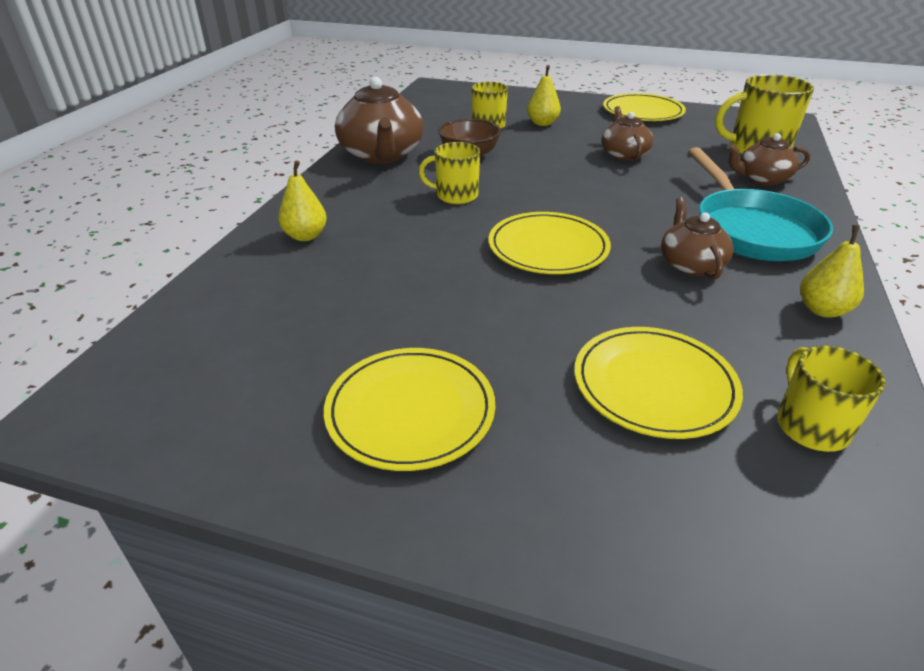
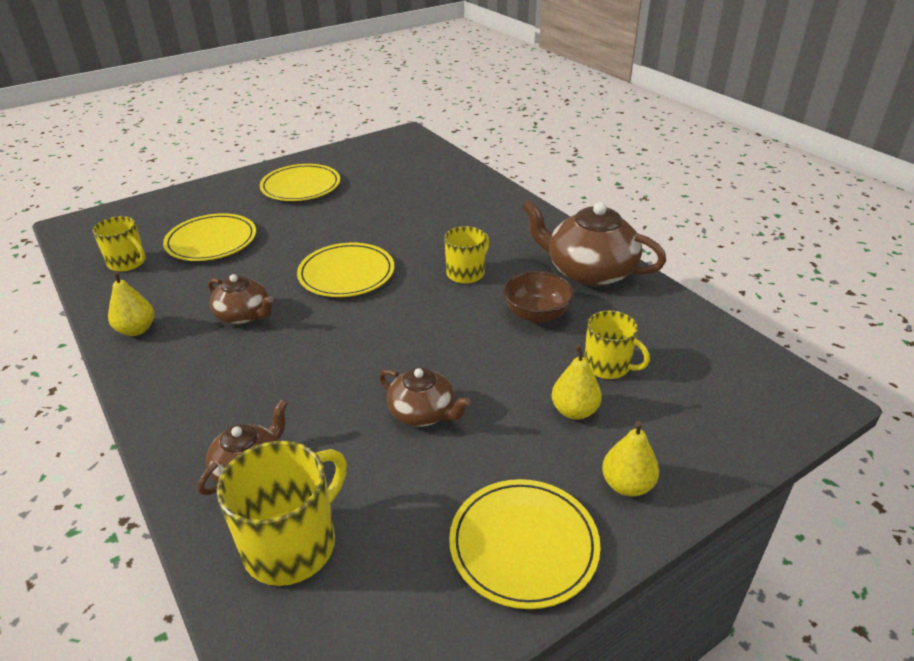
camera: 130 degrees right, 0 degrees up
(305, 236) = (482, 204): yellow pear -> yellow pear (627, 485)
(751, 229) = (220, 378): turquoise pan -> none

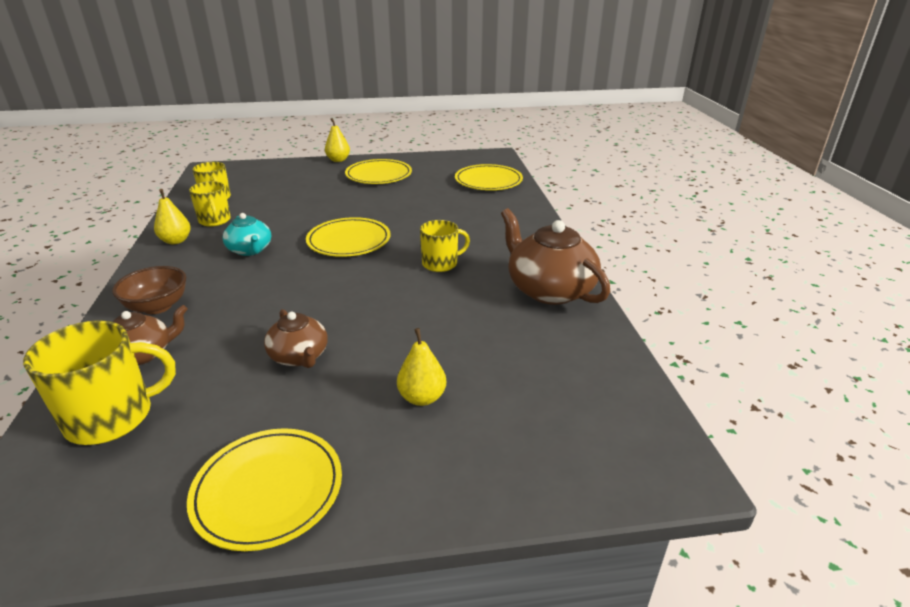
camera: 25 degrees right, 5 degrees down
(211, 241) = (281, 197): yellow plate -> yellow plate (488, 181)
(244, 315) = (250, 250): brown teapot -> turquoise teapot
(536, 314) = (467, 310): brown bowl -> brown bowl (157, 306)
(608, 366) = (489, 371): yellow mug -> yellow mug (215, 221)
(627, 485) = (405, 477): yellow pear -> yellow pear (338, 160)

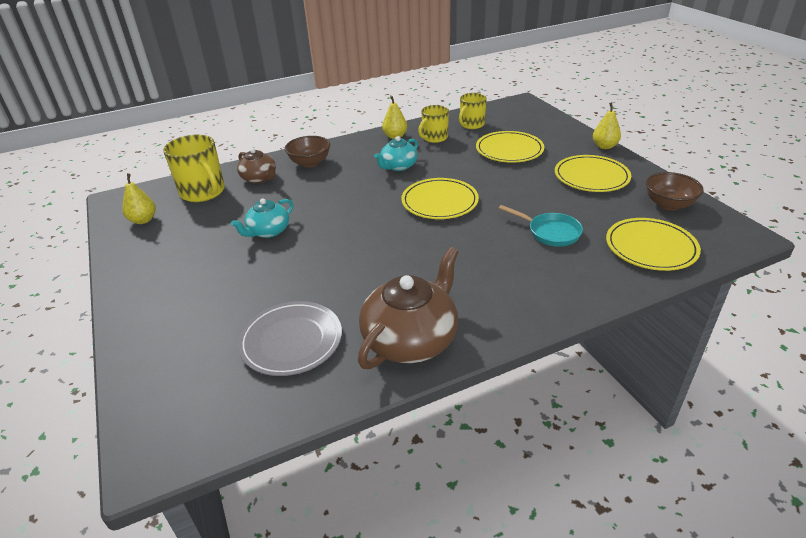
camera: 75 degrees right, 5 degrees up
(268, 490) = (145, 261): yellow plate -> yellow plate (509, 150)
(299, 356) = (268, 231): brown teapot -> turquoise teapot
(422, 397) = (230, 296): yellow pear -> yellow pear (143, 220)
(441, 263) = (427, 260): yellow mug -> none
(442, 163) = (668, 204): none -> brown bowl
(443, 206) = (550, 232): none -> turquoise pan
(525, 356) = (291, 341): none -> grey plate

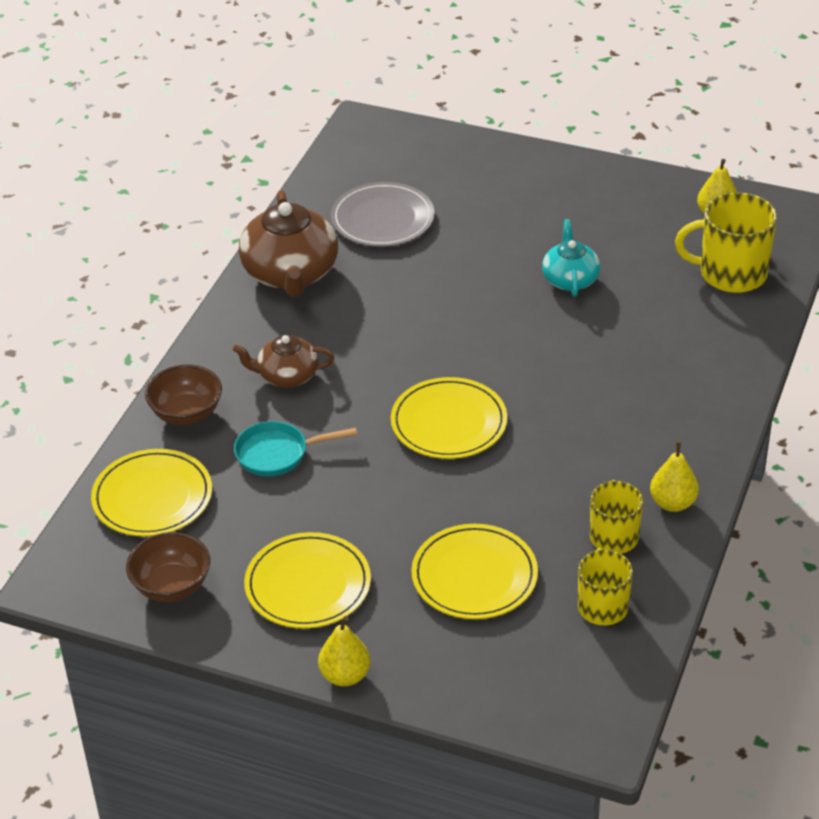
camera: 135 degrees right, 5 degrees up
(259, 178) = (709, 326): brown teapot -> brown teapot (287, 376)
(310, 163) = (696, 384): brown bowl -> brown bowl (186, 414)
(398, 166) = (578, 448): turquoise teapot -> none

